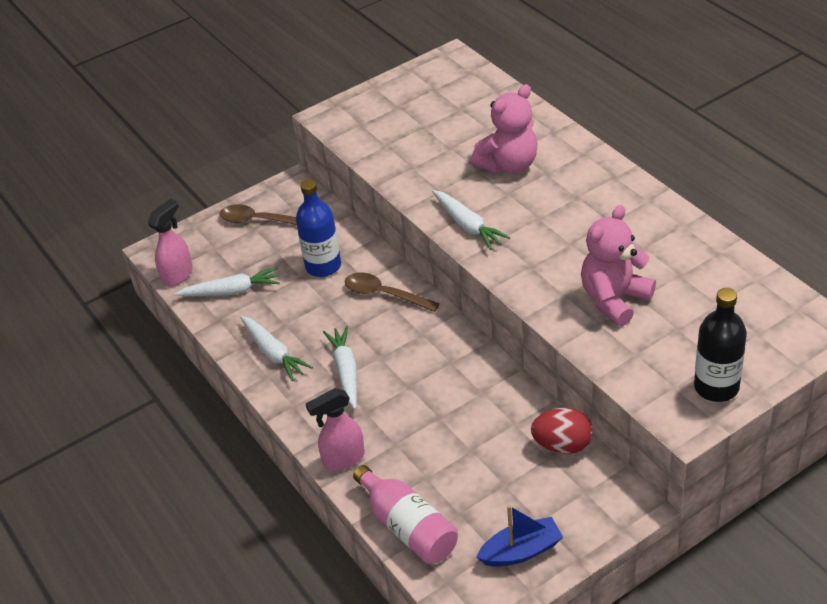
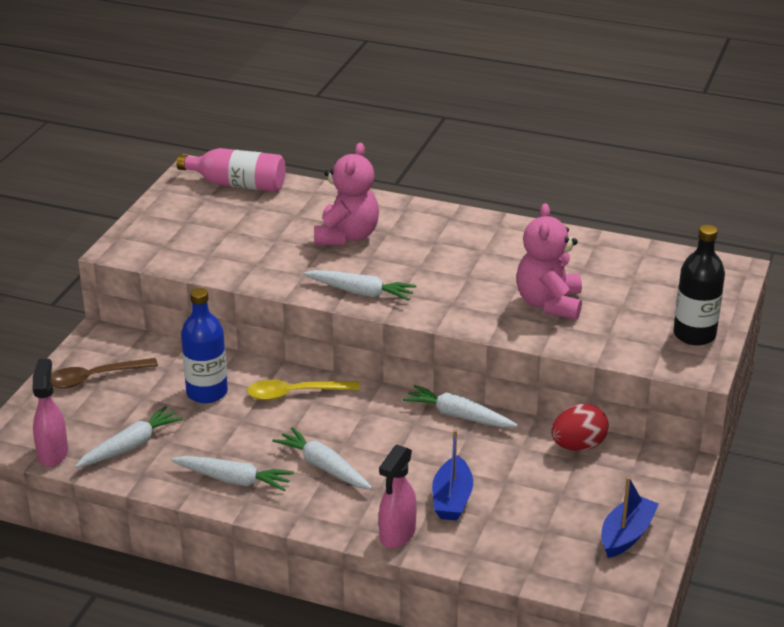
camera: 40 degrees left, 10 degrees down
(384, 294) = (295, 394): brown spoon -> yellow spoon
(408, 527) = (513, 560): pink bottle -> pink bottle (238, 184)
(413, 447) = (452, 499): none -> blue boat
(491, 370) = (458, 415): none -> white carrot

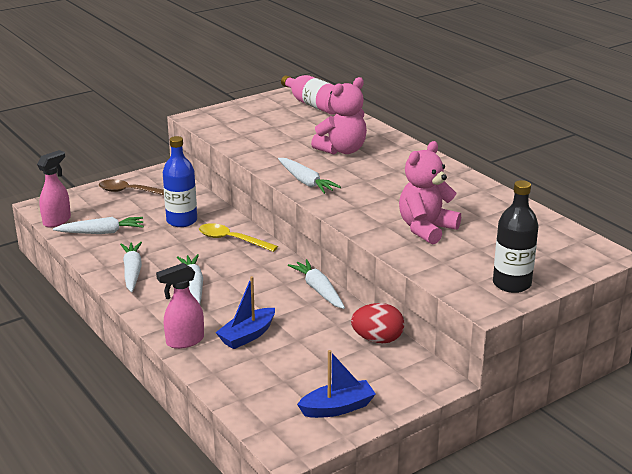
camera: 35 degrees right, 5 degrees down
(234, 480) = (132, 272): white carrot -> white carrot turned 150 degrees counterclockwise

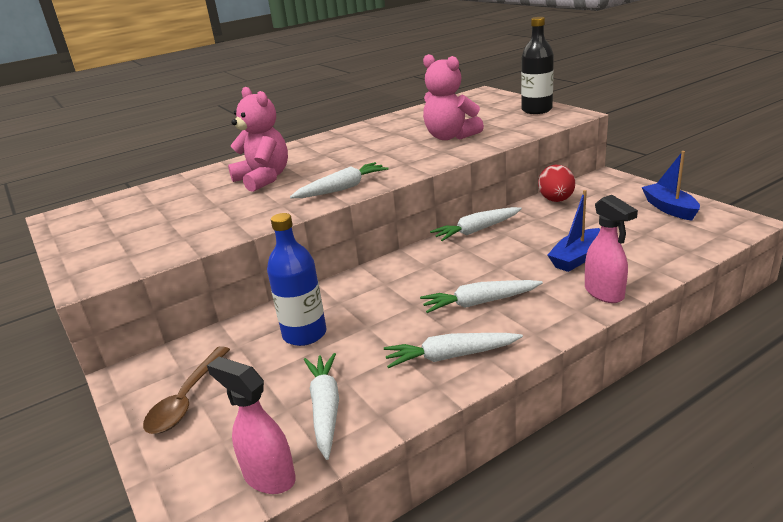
camera: 85 degrees left, 0 degrees up
(231, 240) = (365, 289): yellow spoon -> none
(247, 336) = (576, 258): blue boat -> blue boat turned 90 degrees clockwise
(314, 105) = (116, 204): pink bottle -> none

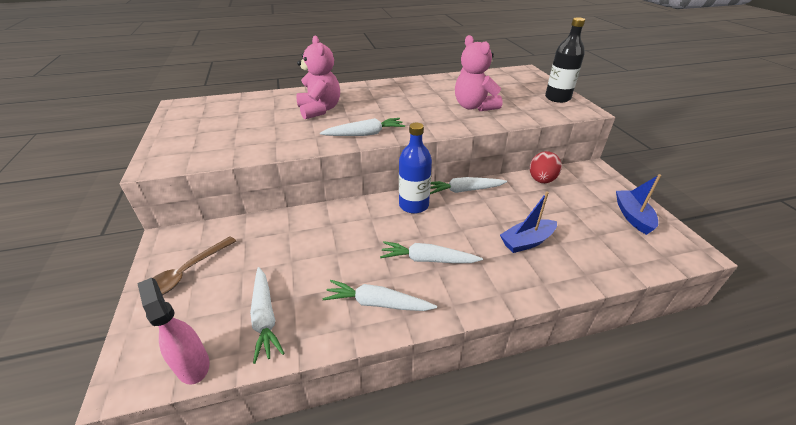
camera: 15 degrees right, 10 degrees up
(304, 334) = (291, 244): blue bottle -> blue bottle (413, 205)
(325, 408) = (265, 317): white carrot -> white carrot turned 150 degrees clockwise
(604, 293) = (530, 285): pink spray bottle -> none

